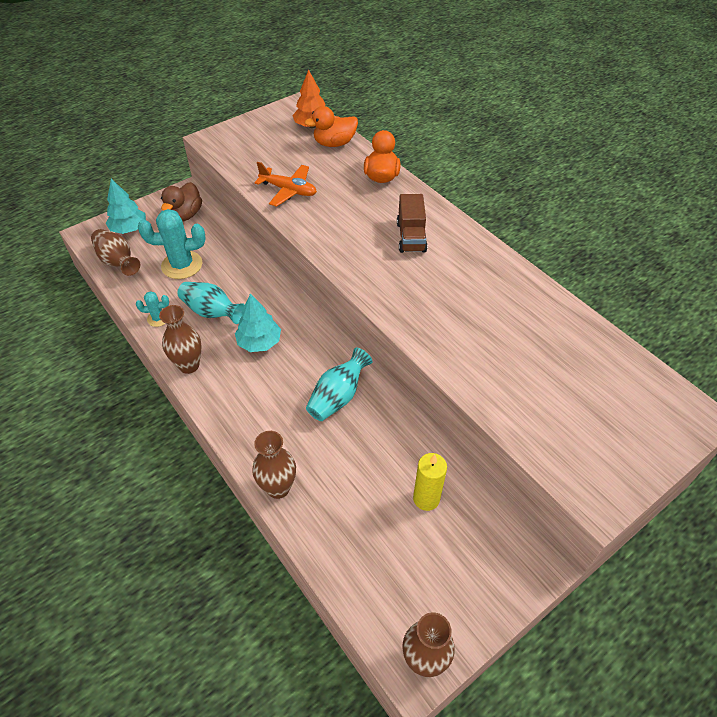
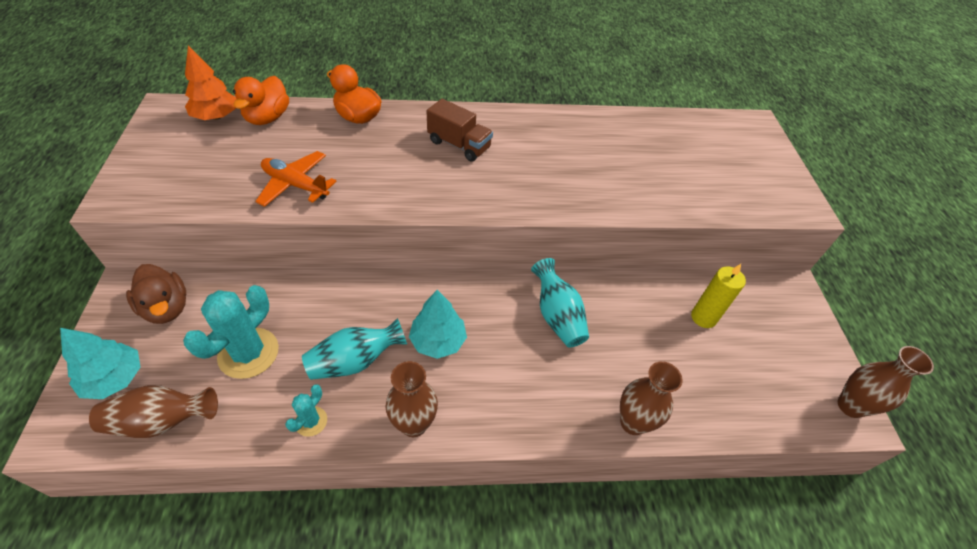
camera: 60 degrees left, 0 degrees up
(288, 190) = (295, 185): orange plane -> orange plane turned 120 degrees counterclockwise

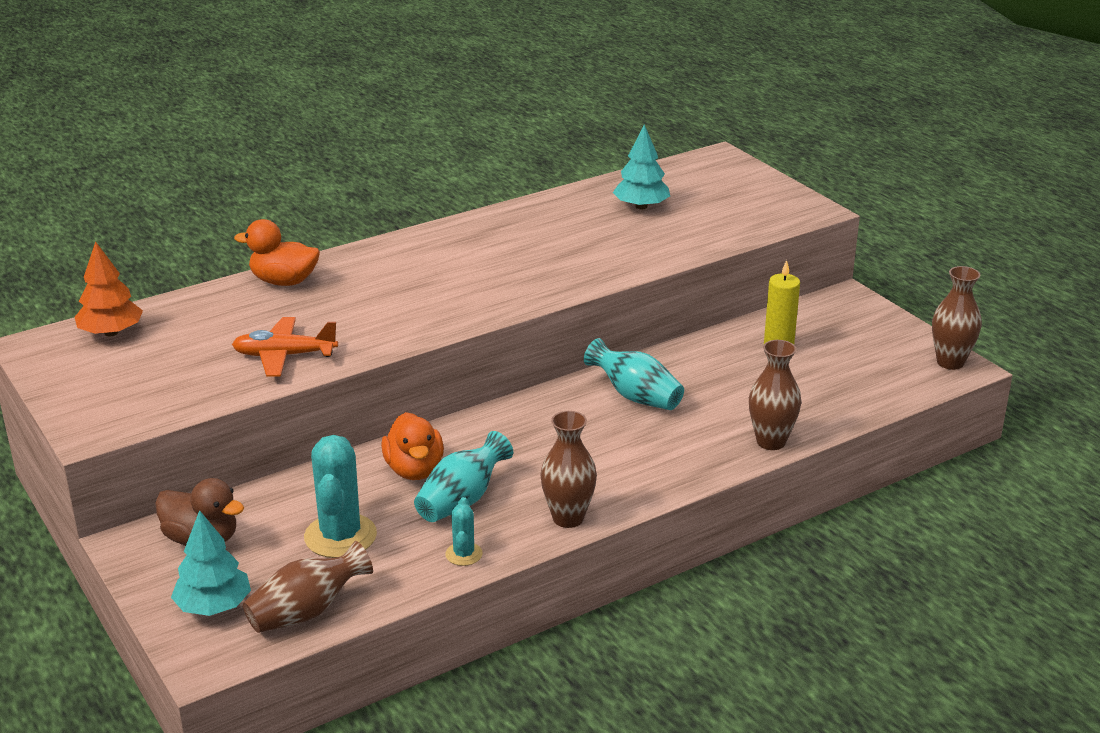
camera: 25 degrees left, 20 degrees down
(267, 118) = (176, 314): orange duck -> orange duck (414, 470)
(438, 341) = (532, 456): turquoise tree -> turquoise tree (641, 206)
(459, 145) = (426, 269): brown truck -> none

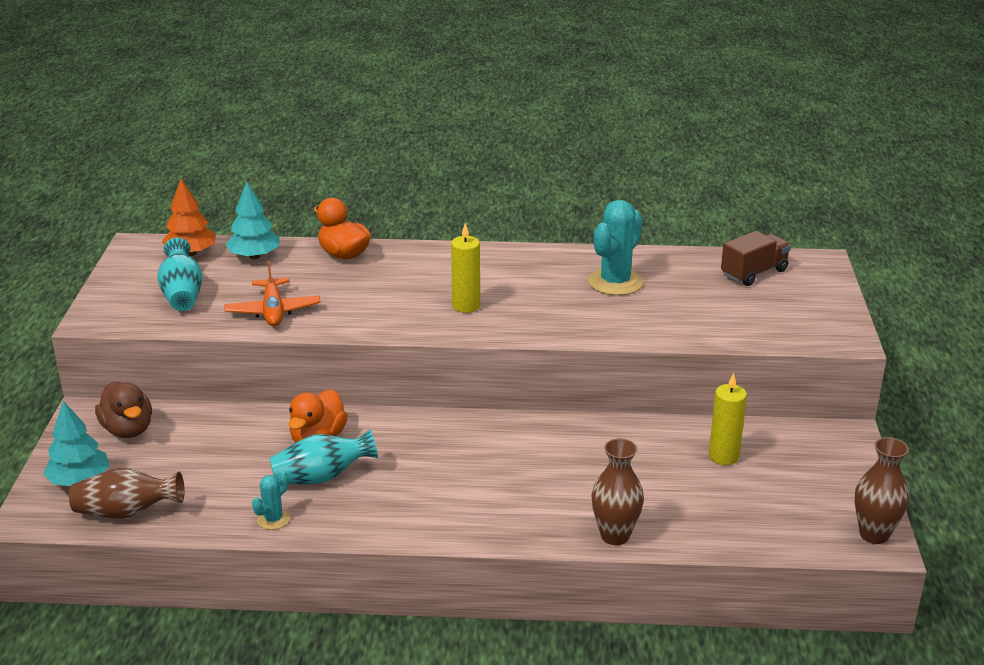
camera: 35 degrees right, 0 degrees up
(284, 356) = (273, 311): orange plane -> orange plane turned 135 degrees counterclockwise
(340, 536) = (212, 467): turquoise cactus -> turquoise cactus (615, 282)
(470, 288) = (466, 306): none -> yellow candle
(568, 518) = (378, 526): brown vase -> none
(636, 396) = (550, 449): turquoise vase -> turquoise vase (182, 294)
(641, 206) = (690, 284): turquoise tree -> turquoise tree (254, 256)
(680, 181) = (754, 273): none -> brown truck

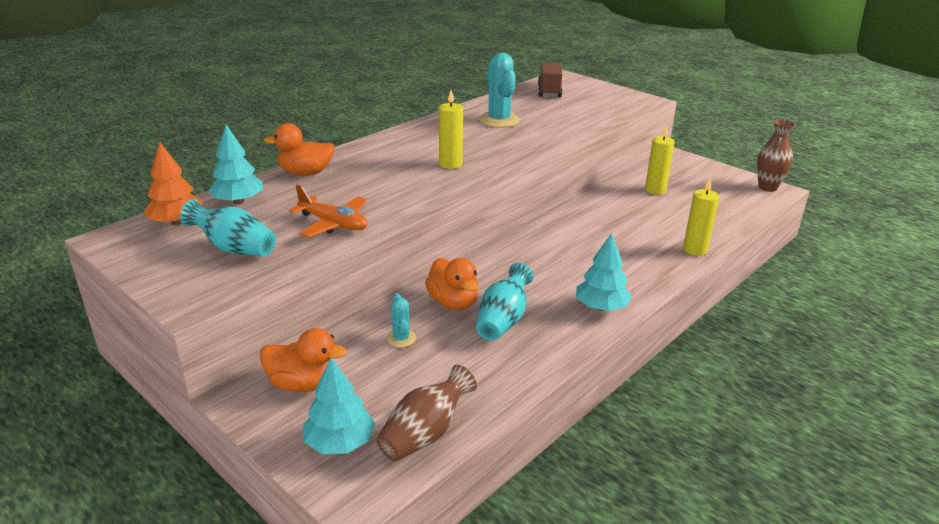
camera: 50 degrees left, 0 degrees up
(128, 430) = (303, 384): brown duck -> orange duck
(273, 519) = (529, 363): turquoise cactus -> turquoise cactus (401, 338)
(413, 521) = (601, 307): none -> turquoise tree
(615, 535) = (695, 249): brown vase -> yellow candle

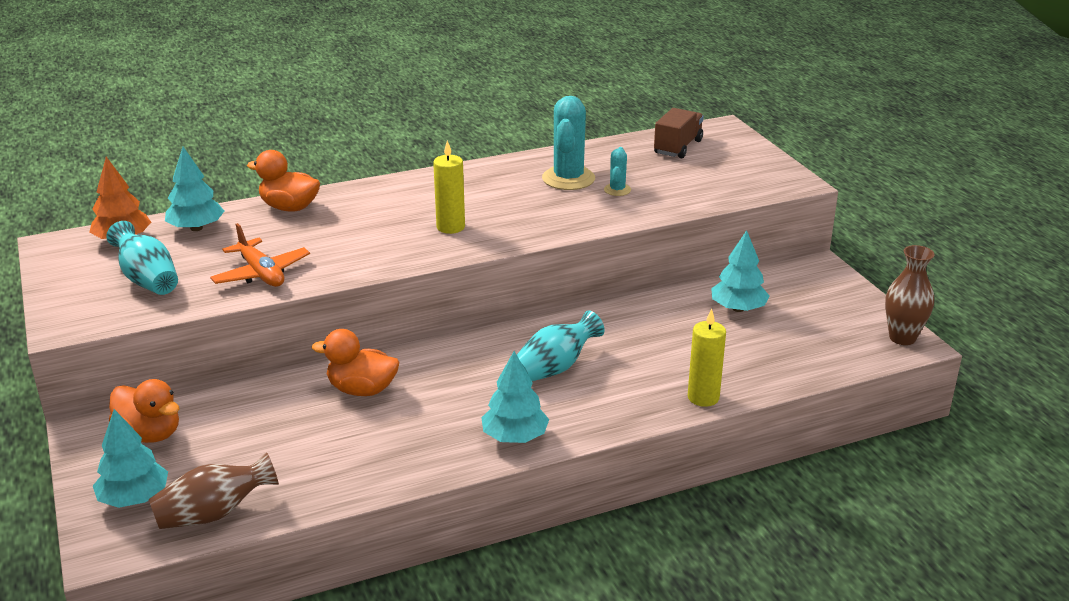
camera: 25 degrees right, 0 degrees up
(401, 338) = (276, 414): turquoise cactus -> turquoise cactus (617, 190)
(453, 302) = (362, 390): orange duck -> orange duck turned 105 degrees clockwise
(503, 320) = (394, 423): turquoise vase -> turquoise vase (555, 368)
(655, 190) = (738, 308): yellow candle -> turquoise tree

